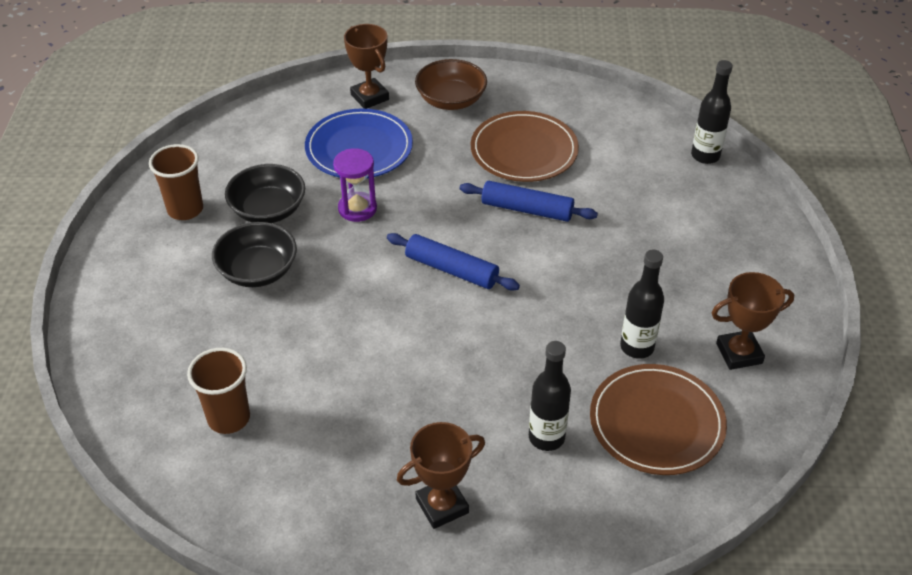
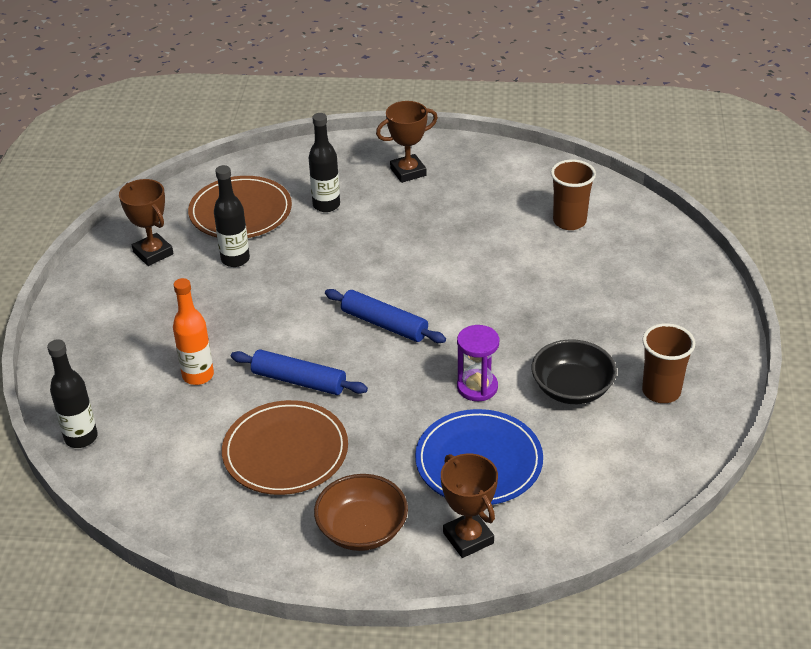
camera: 175 degrees left, 5 degrees down
(258, 271) = (570, 328): black bowl -> none
(625, 211) = (198, 375): none -> orange bottle
(739, 353) = (153, 253): brown trophy -> brown trophy turned 60 degrees clockwise

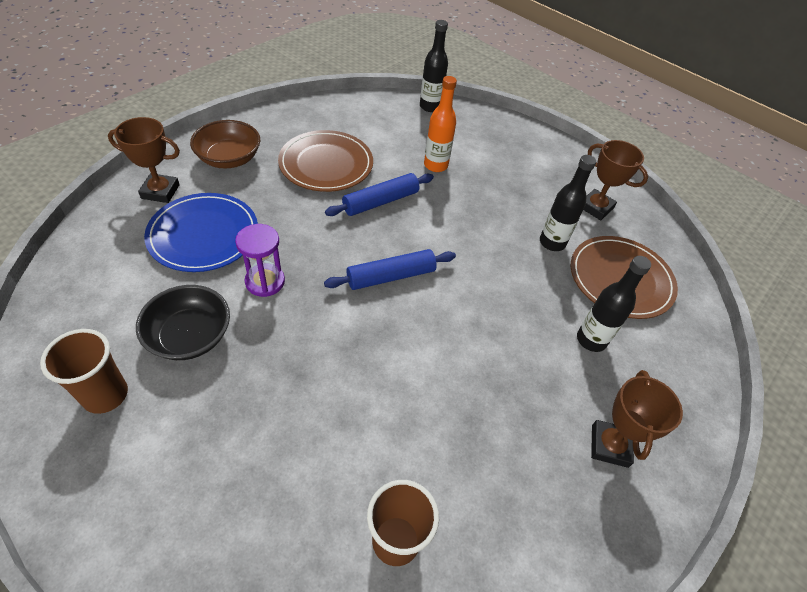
camera: 120 degrees right, 10 degrees up
(153, 253) = (596, 207): brown trophy -> brown trophy turned 45 degrees clockwise

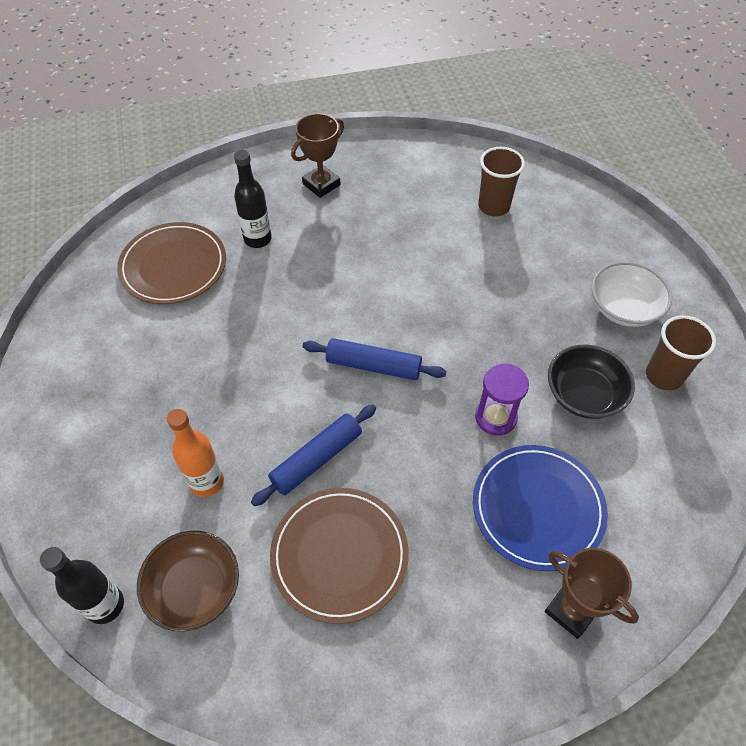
camera: 140 degrees left, 5 degrees up
(167, 462) = (623, 308): none -> white bowl
(229, 158) = (461, 634): brown bowl -> brown bowl (195, 589)
(380, 202) = (316, 459): blue rolling pin -> blue rolling pin turned 45 degrees counterclockwise
(552, 243) = (190, 325): black bottle -> none
(596, 207) = (99, 338): brown trophy -> none

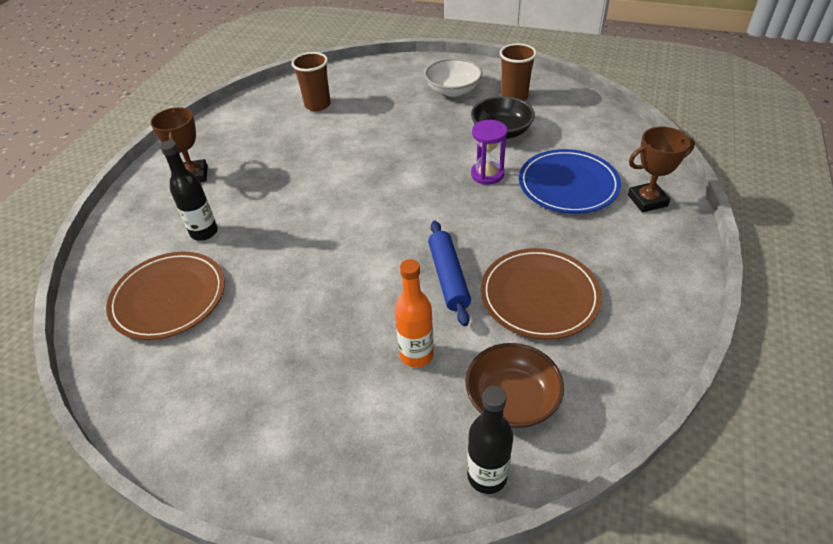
camera: 55 degrees left, 10 degrees down
(373, 365) = (393, 214): blue rolling pin -> none

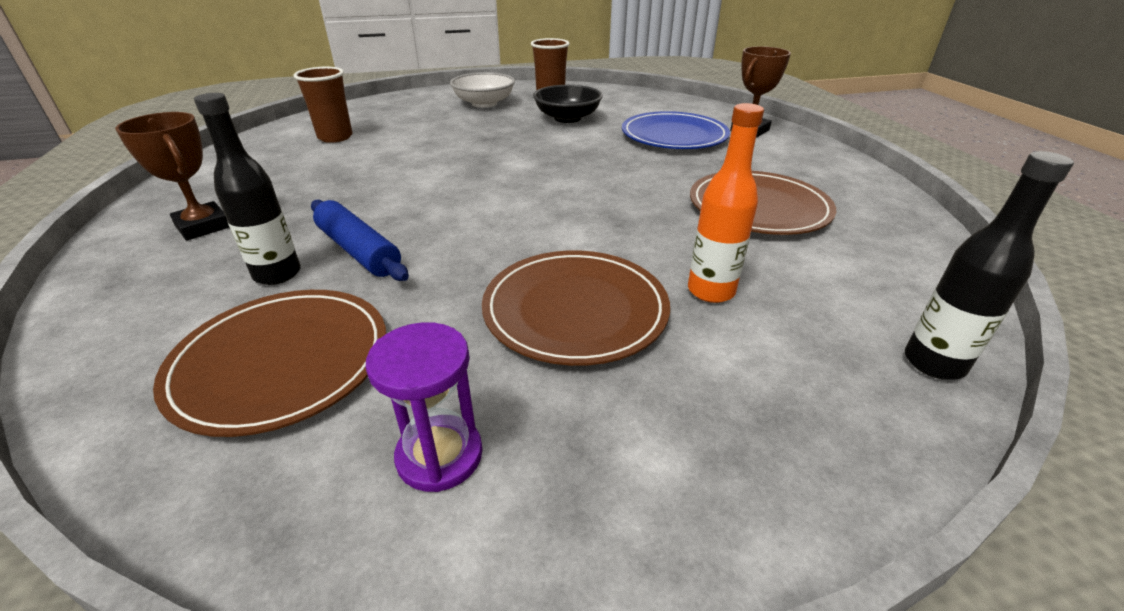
camera: 35 degrees left, 10 degrees down
(325, 330) = (575, 310): none -> brown plate
(448, 277) = (655, 220): blue rolling pin -> blue rolling pin (358, 250)
(487, 174) = (592, 145): purple hourglass -> purple hourglass (439, 455)
(512, 400) = (854, 289): brown bowl -> none

